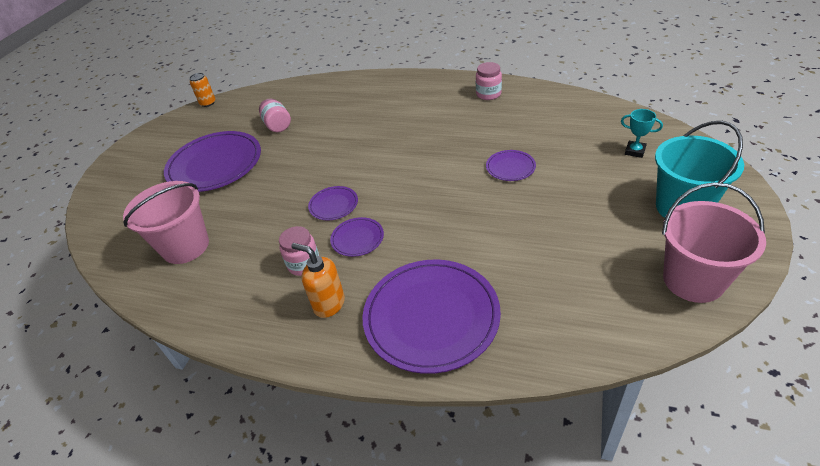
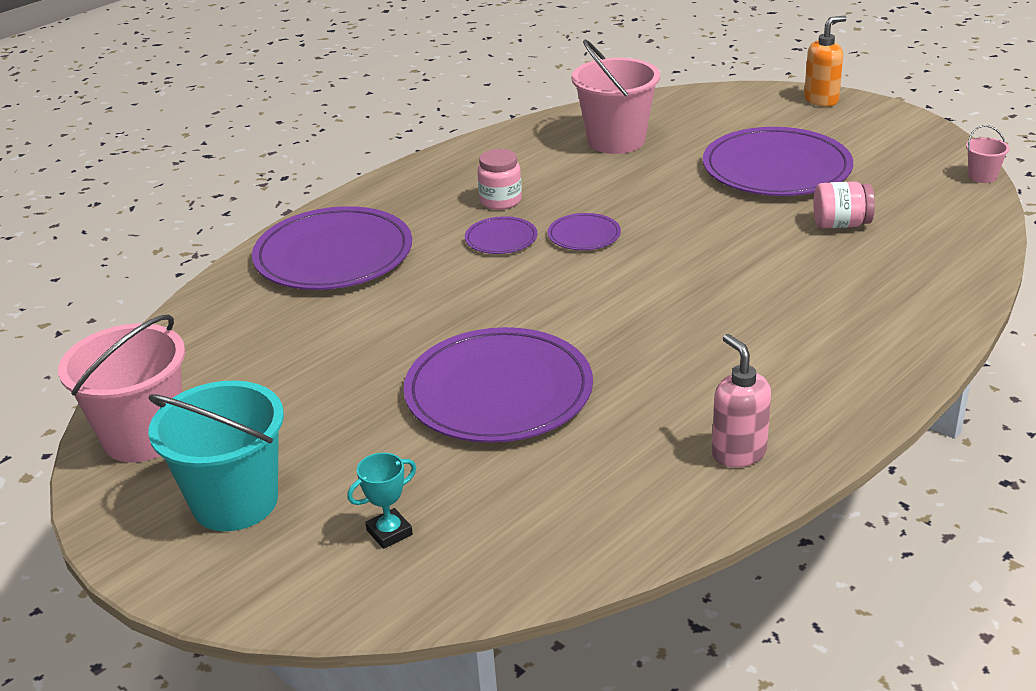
camera: 115 degrees right, 10 degrees down
(208, 103) = (982, 176): orange can -> pink bucket
(329, 304) = (424, 205): orange soap dispenser -> orange soap dispenser (821, 100)
(488, 94) = (738, 453): pink jar -> pink soap dispenser
(510, 167) = (498, 391): purple plate -> purple plate, size x2.17

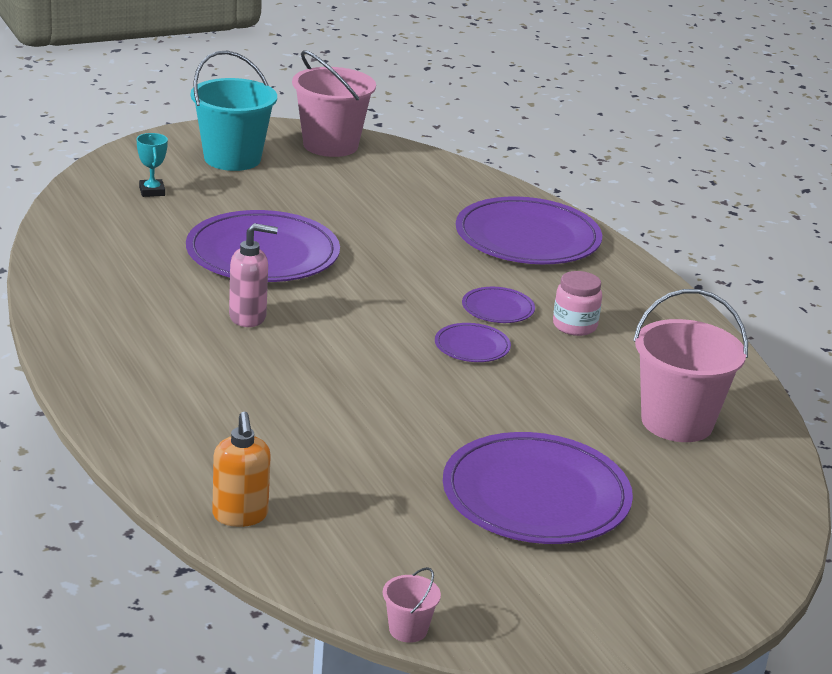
camera: 105 degrees right, 5 degrees down
(738, 453) = (94, 313): pink soap dispenser -> pink soap dispenser (248, 317)
(821, 100) = (715, 605): orange soap dispenser -> orange soap dispenser (240, 516)
(841, 224) = (377, 485): pink jar -> none

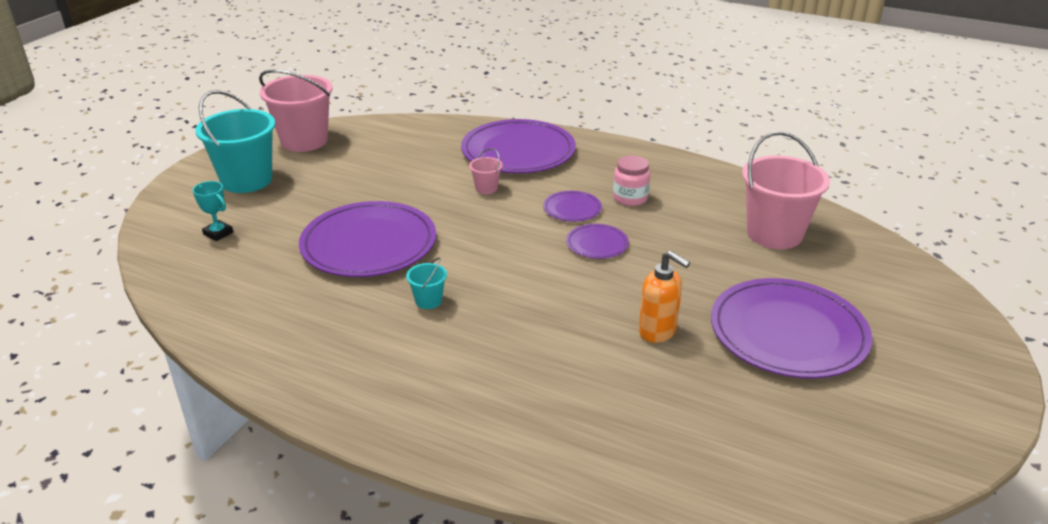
camera: 35 degrees left, 5 degrees up
(240, 516) = (655, 476): orange soap dispenser -> orange soap dispenser (658, 332)
(248, 317) = (428, 301): pink soap dispenser -> turquoise bucket
(408, 630) = (883, 494): pink bucket -> pink bucket (486, 188)

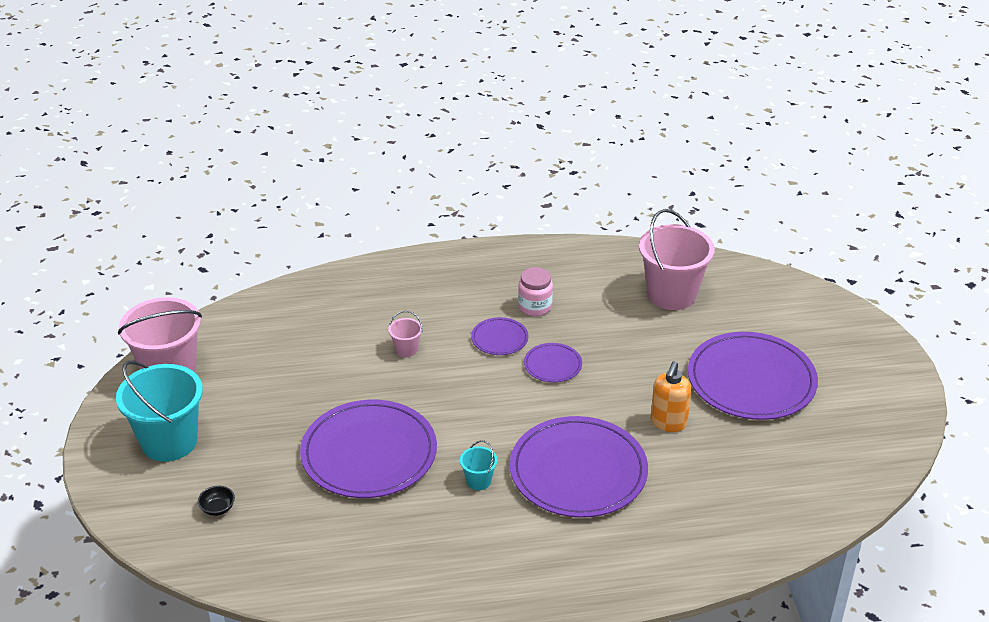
camera: 35 degrees left, 5 degrees up
(218, 233) = (218, 508): turquoise trophy -> black bowl
(518, 151) = (391, 296): purple plate -> purple plate (578, 471)
(658, 332) = (668, 423): orange soap dispenser -> orange soap dispenser turned 105 degrees clockwise

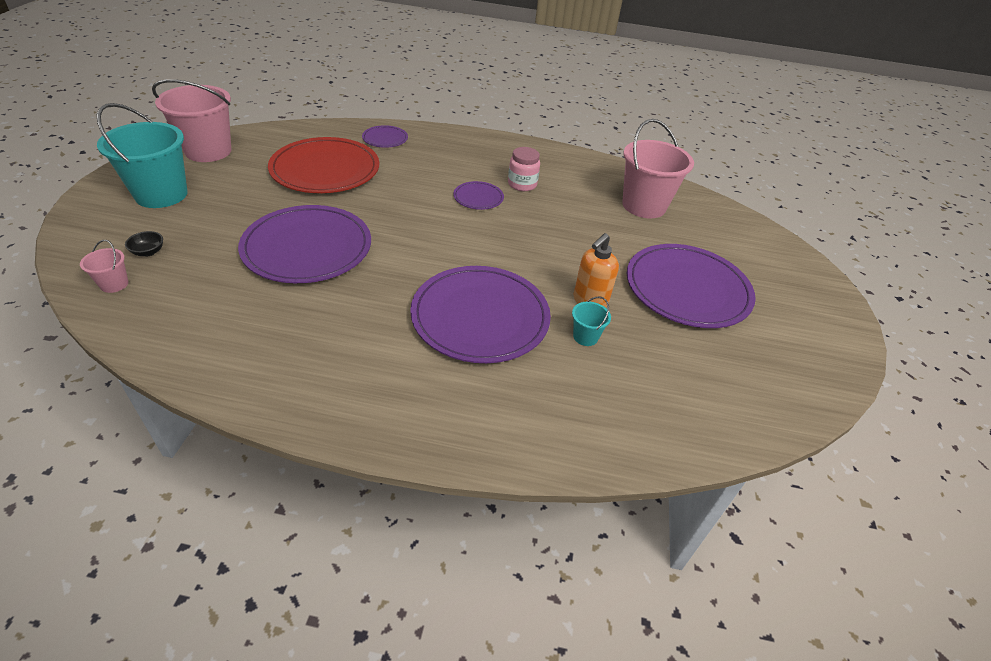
camera: 15 degrees right, 5 degrees up
(316, 354) = (325, 169): none -> red plate
(406, 349) = (397, 185): pink bucket -> pink bucket (114, 284)
(478, 481) = (383, 297): turquoise bucket -> turquoise bucket (585, 337)
(552, 365) = (510, 227): purple plate -> purple plate (385, 139)

